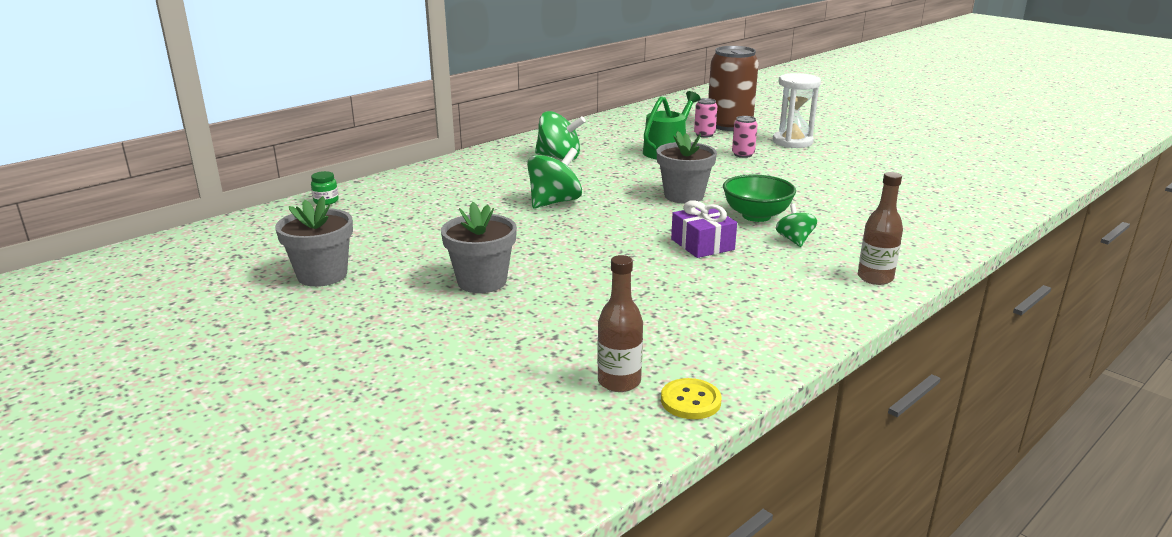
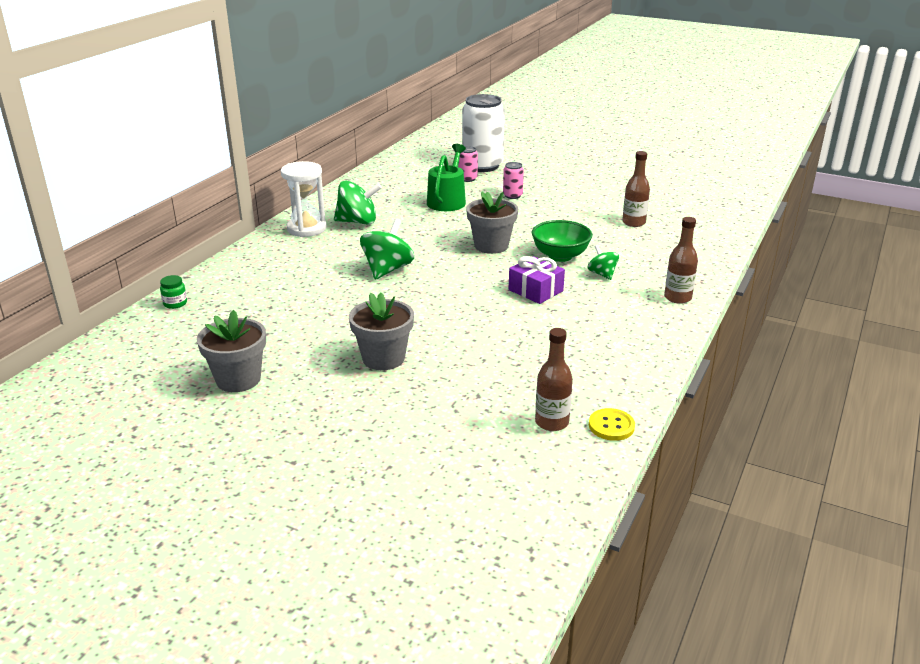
camera: 20 degrees left, 5 degrees up
(729, 125) = (482, 166): brown can -> white can
(792, 142) = (544, 177): white hourglass -> white hourglass (307, 228)
(869, 196) = (633, 222): none -> brown bottle

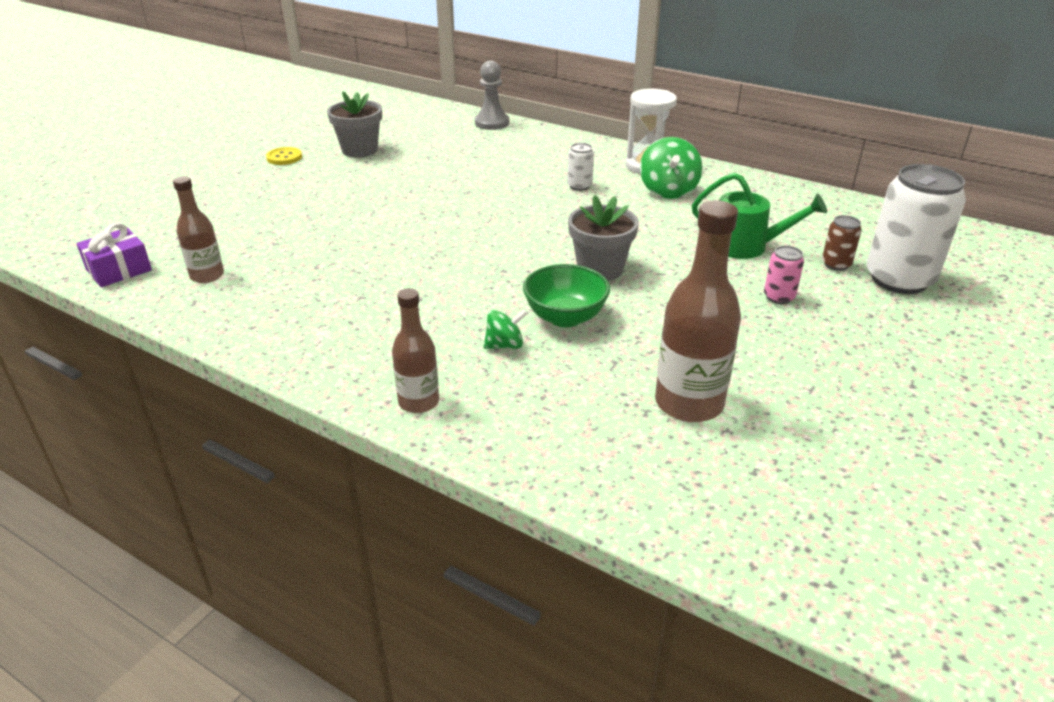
camera: 95 degrees right, 5 degrees up
(175, 303) = (492, 123): green jar -> grey pawn
(347, 255) = (579, 186): none -> white can
(383, 358) = (362, 203): grey flower pot -> none
(387, 270) = (541, 206): green spinning top -> none
(467, 179) = (836, 264): pink can -> brown can
(535, 290) = (471, 290): purple gift -> purple gift (119, 270)
(611, 426) = (177, 307): yellow button -> yellow button (284, 157)
(633, 222) = (689, 403): brown bottle -> brown bottle, size x1.67

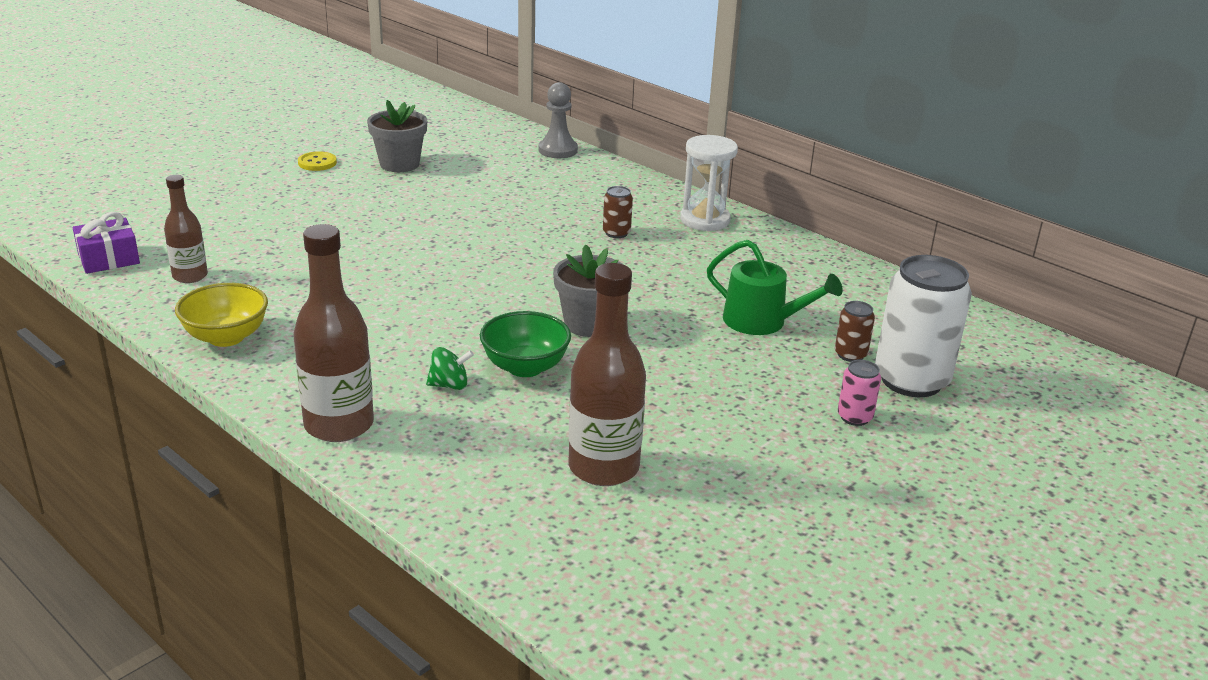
camera: 10 degrees right, 5 degrees down
(268, 330) = (226, 337): none -> yellow bowl
(418, 402) = (339, 425): brown bottle -> brown bottle, size x1.67
(579, 186) = (616, 233): white can -> brown can
(668, 191) = (712, 251): green spinning top -> none
(779, 297) = (764, 379): pink can -> pink can (854, 417)

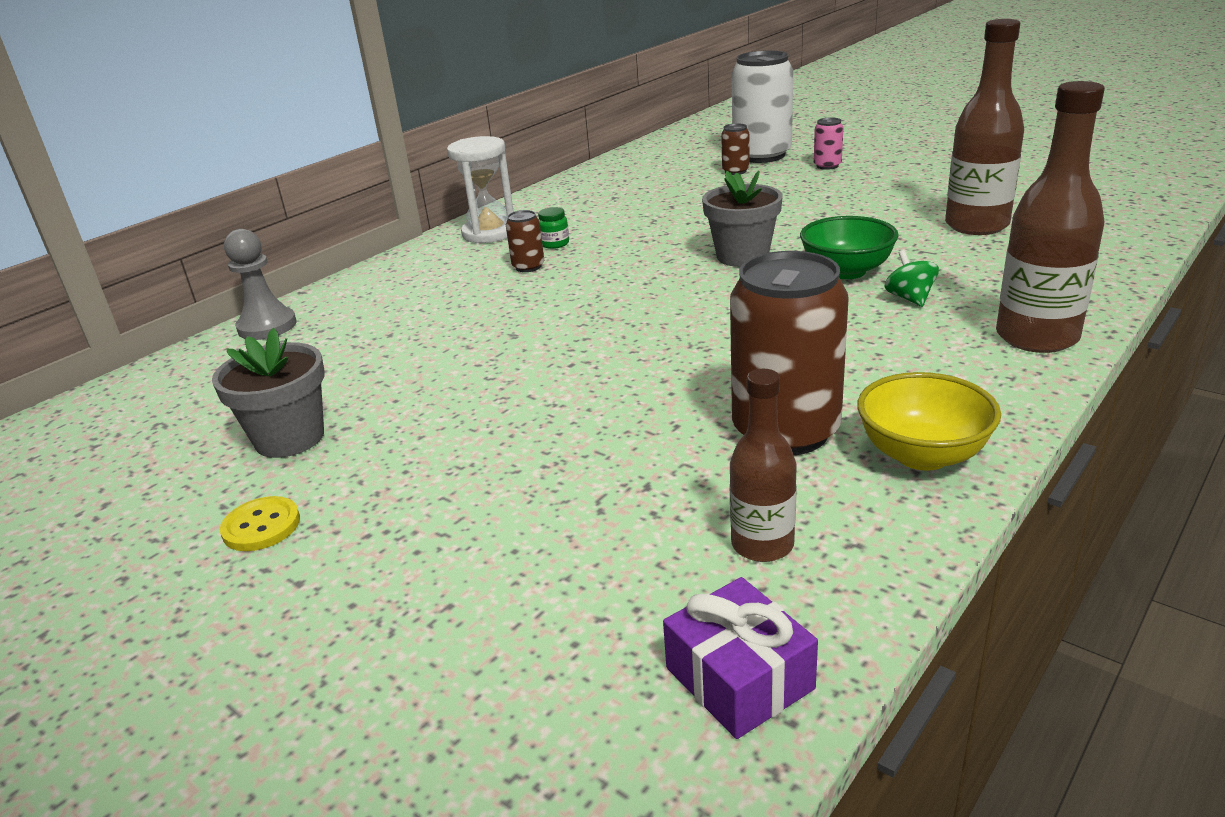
camera: 90 degrees left, 0 degrees up
(289, 299) = (785, 431): none -> brown can
(664, 245) = (555, 244): none -> green jar
(762, 321) = (697, 198): green watering can -> none

